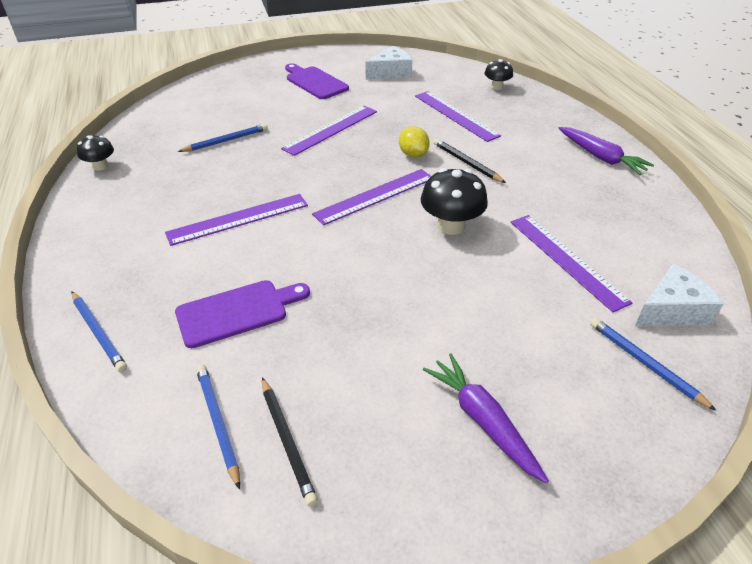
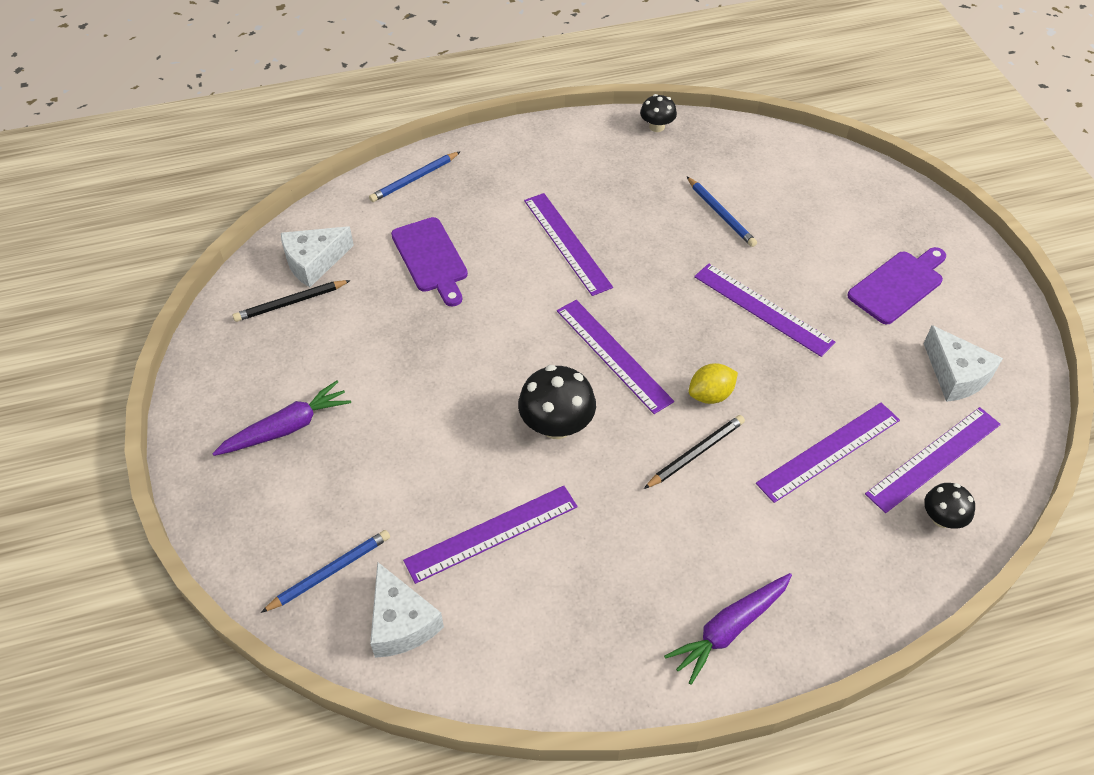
camera: 90 degrees right, 10 degrees up
(218, 423) = (314, 262): blue pencil -> white cheese
(455, 85) = (934, 459): none -> purple ruler

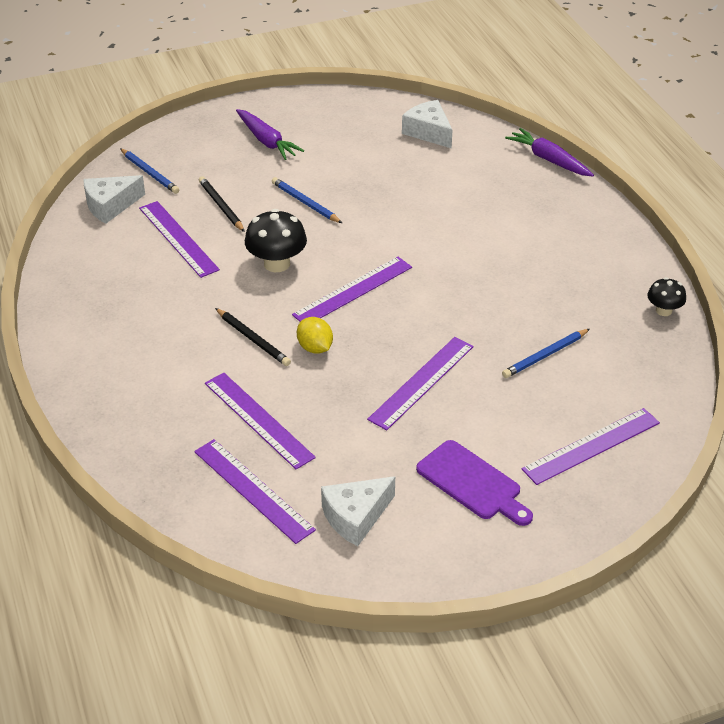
camera: 85 degrees right, 10 degrees down
(291, 303) = (384, 127): black pencil -> black pencil (221, 206)
(414, 179) = (538, 170): blue pencil -> blue pencil (305, 203)
(431, 258) = (445, 187): purple cutting board -> none
(567, 243) = (481, 259): purple ruler -> purple ruler (591, 446)
(729, 629) = (92, 357): purple carrot -> purple carrot (549, 160)
(942, 518) = (188, 489): black mushroom -> none

